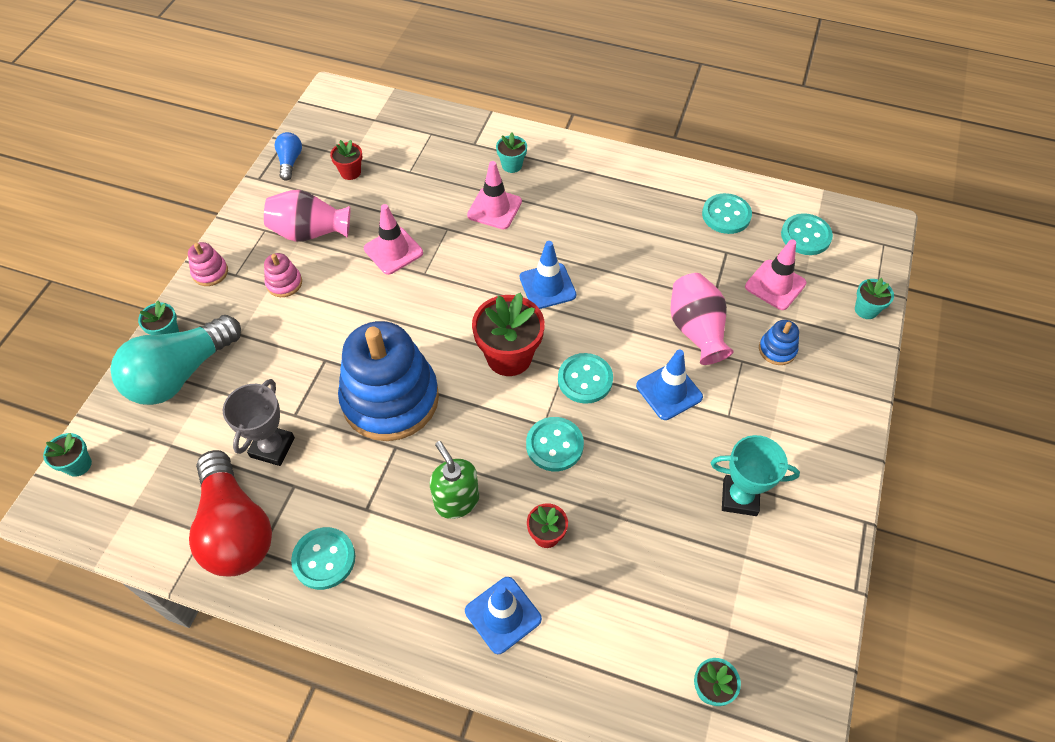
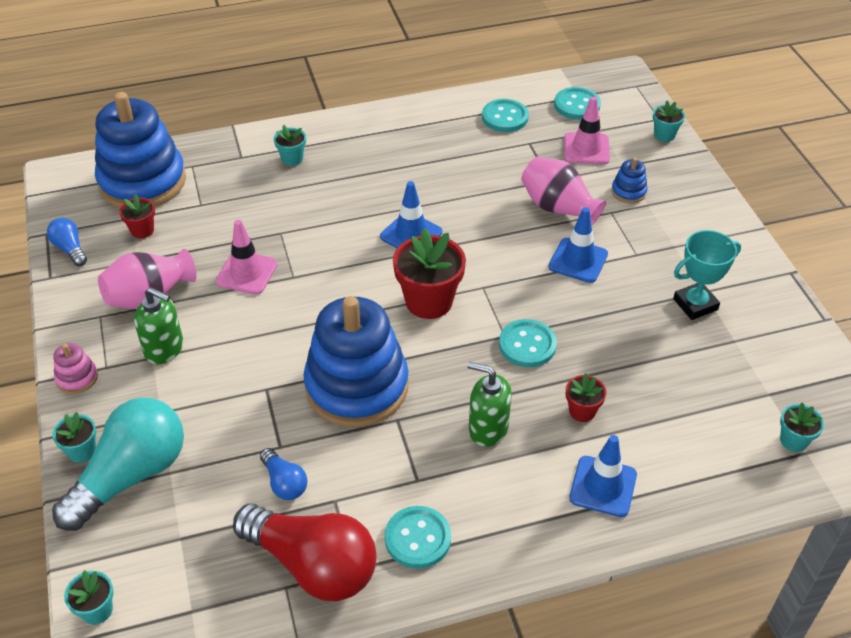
camera: 35 degrees left, 10 degrees down
(180, 374) = (131, 476): turquoise light bulb -> turquoise light bulb turned 150 degrees counterclockwise
(272, 447) = (284, 483): grey trophy -> blue light bulb
(284, 283) = (164, 349): pink stacking toy -> green soap dispenser
(384, 129) = (142, 182): none -> blue stacking toy
(494, 208) = (308, 198): pink traffic cone -> none
(585, 379) = (506, 286): turquoise button -> none

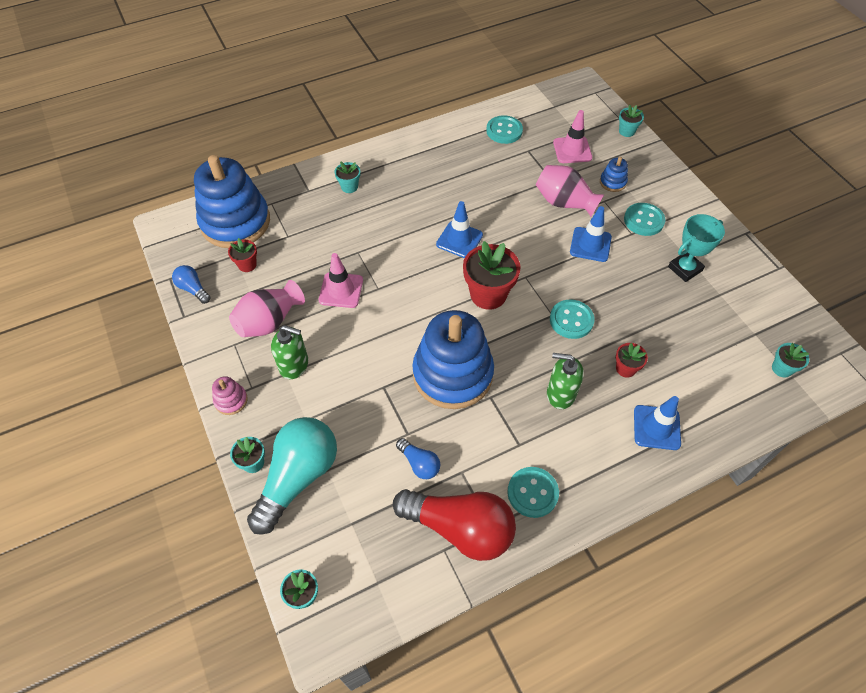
camera: 10 degrees left, 10 degrees up
(577, 105) = (555, 114): turquoise button -> turquoise button (643, 220)

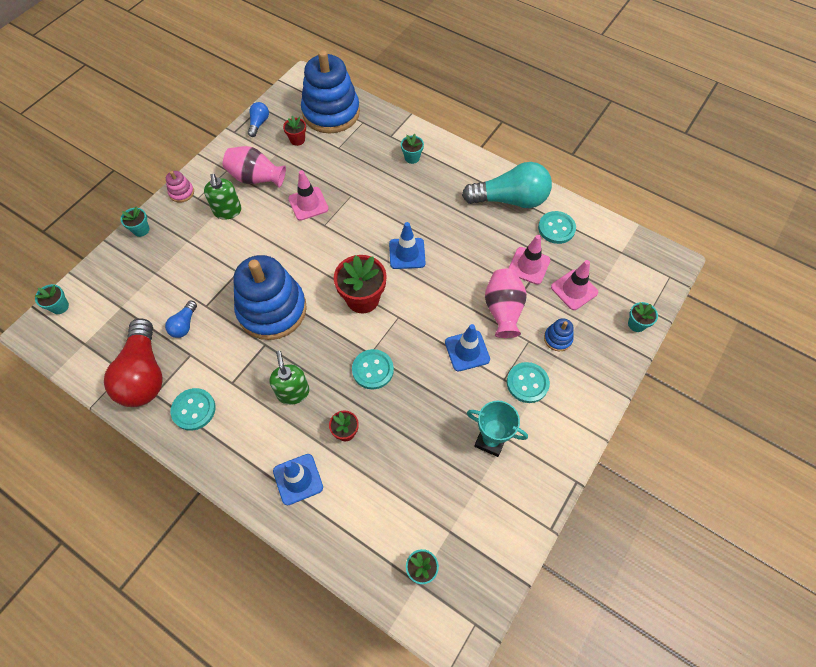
camera: 60 degrees right, 5 degrees up
(298, 477) = (141, 260): turquoise light bulb -> turquoise light bulb (510, 200)
(530, 165) = (528, 266): none -> pink traffic cone

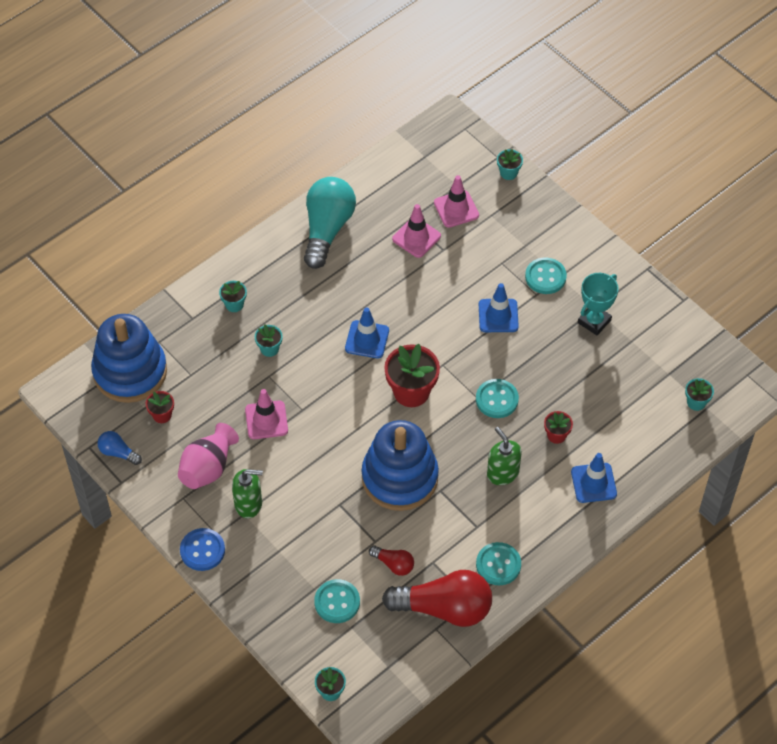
camera: 75 degrees left, 5 degrees down
(141, 230) = (245, 599): turquoise flower pot -> turquoise flower pot (269, 349)
(181, 193) = (202, 550): pink stacking toy -> blue button
(184, 325) = (393, 564): blue light bulb -> red light bulb
(293, 392) = (502, 473): green soap dispenser -> green soap dispenser turned 60 degrees clockwise
(503, 310) = (462, 274): pink vase -> none
(556, 228) = (378, 200): turquoise button -> turquoise button (337, 602)
(557, 339) = (506, 239): blue stacking toy -> none

